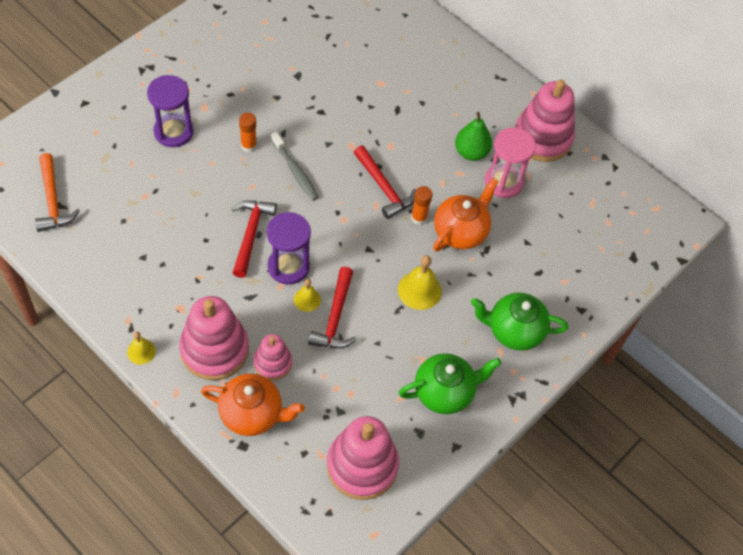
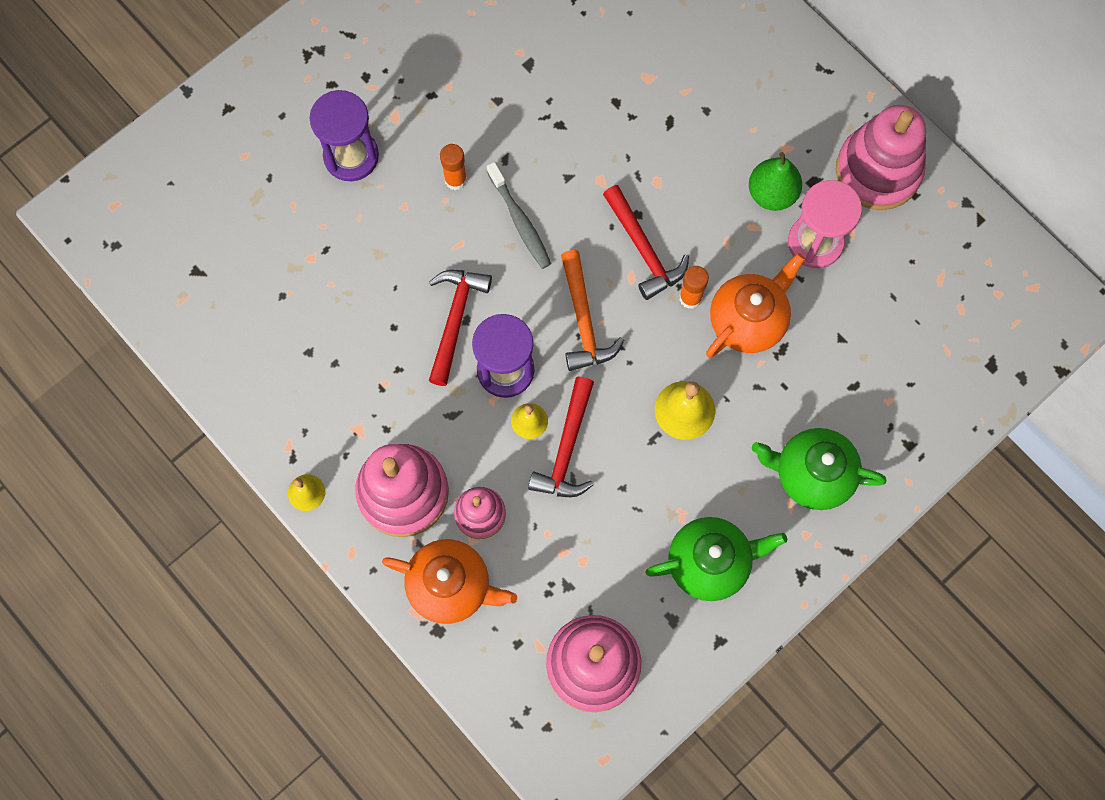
camera: 10 degrees right, 15 degrees up
(53, 201) = (187, 263): orange hammer -> orange hammer (584, 321)

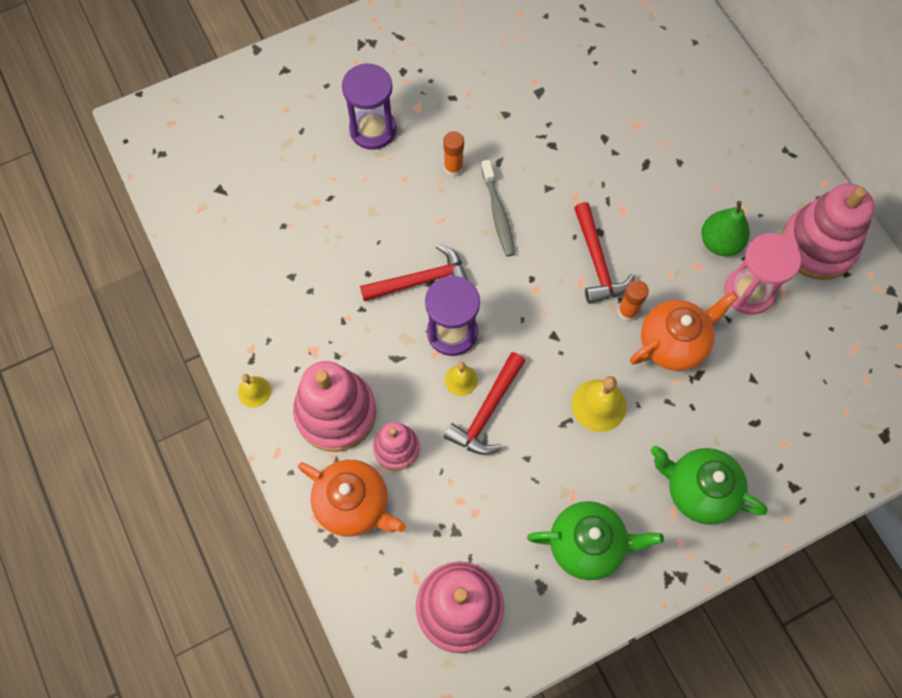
camera: 15 degrees right, 5 degrees down
(455, 320) = (421, 280): red hammer -> red hammer turned 45 degrees clockwise
(584, 321) = (530, 308): orange hammer -> none

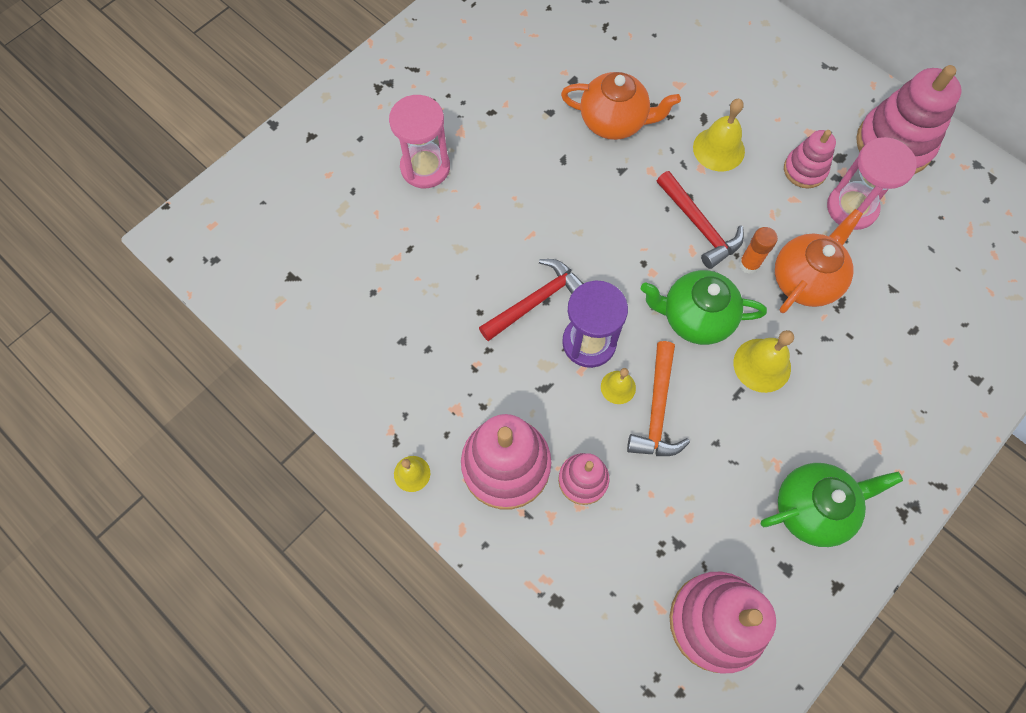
camera: 20 degrees left, 0 degrees up
(354, 504) = (564, 554): orange teapot -> orange teapot (614, 122)
(373, 130) = (425, 167): purple hourglass -> pink hourglass
(453, 168) = (521, 180): orange glue stick -> none
(487, 412) = (657, 410): red hammer -> orange hammer
(498, 213) = (584, 210): grey toothbrush -> none
(647, 197) = (718, 149): none -> yellow bell
(698, 490) = (892, 415): green teapot -> green teapot (695, 318)
(720, 242) = (805, 170): green pear -> pink stacking toy

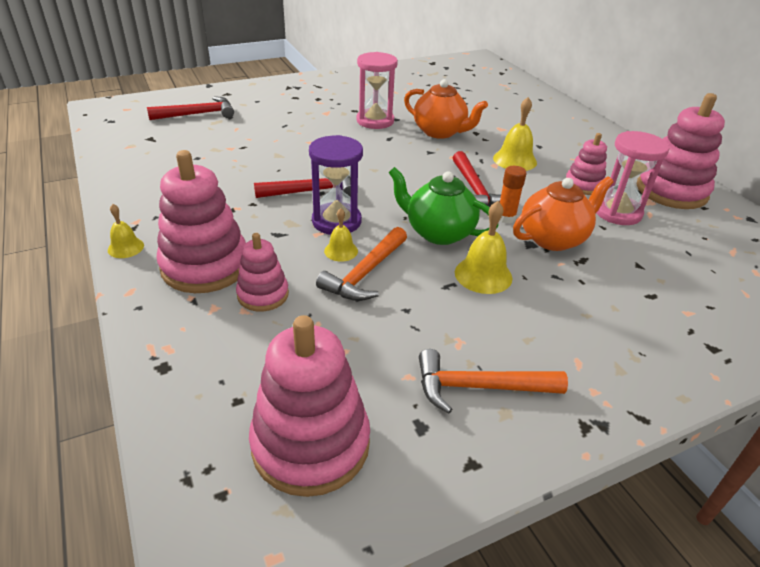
camera: 20 degrees right, 30 degrees down
(309, 200) = (198, 114): none -> red hammer
(425, 167) = (288, 120): pink hourglass -> pink hourglass (375, 121)
(812, 508) = (479, 387): green teapot -> orange hammer

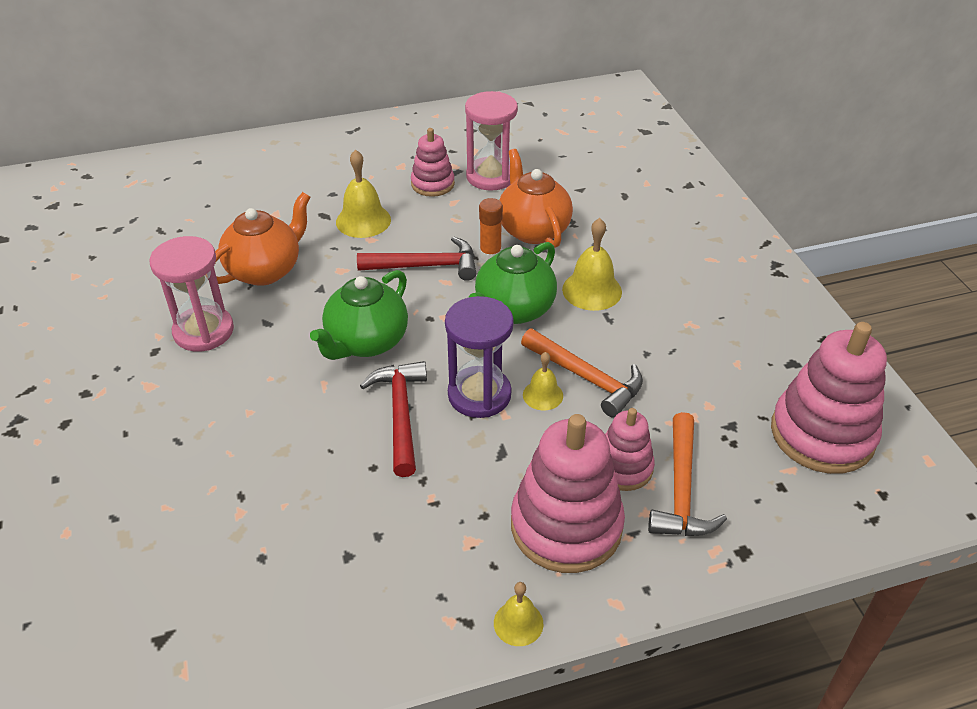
camera: 80 degrees left, 5 degrees up
(198, 114) = (78, 569): red hammer -> none
(380, 173) = (366, 342): none -> green teapot
(479, 387) = (745, 321): orange hammer -> orange hammer (681, 490)
(671, 191) = (456, 132): pink stacking toy -> none

